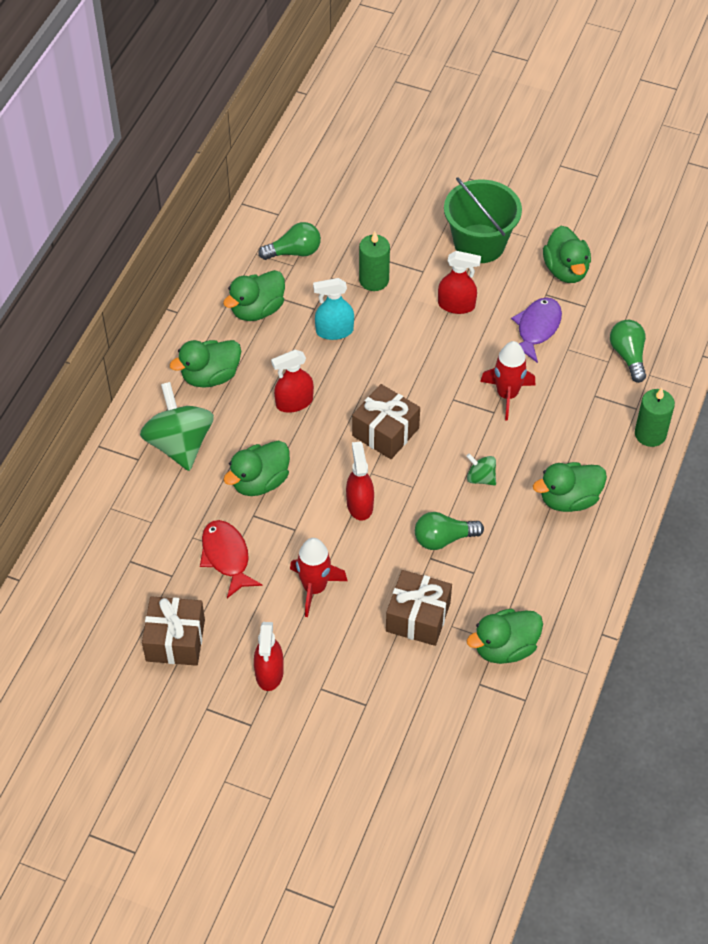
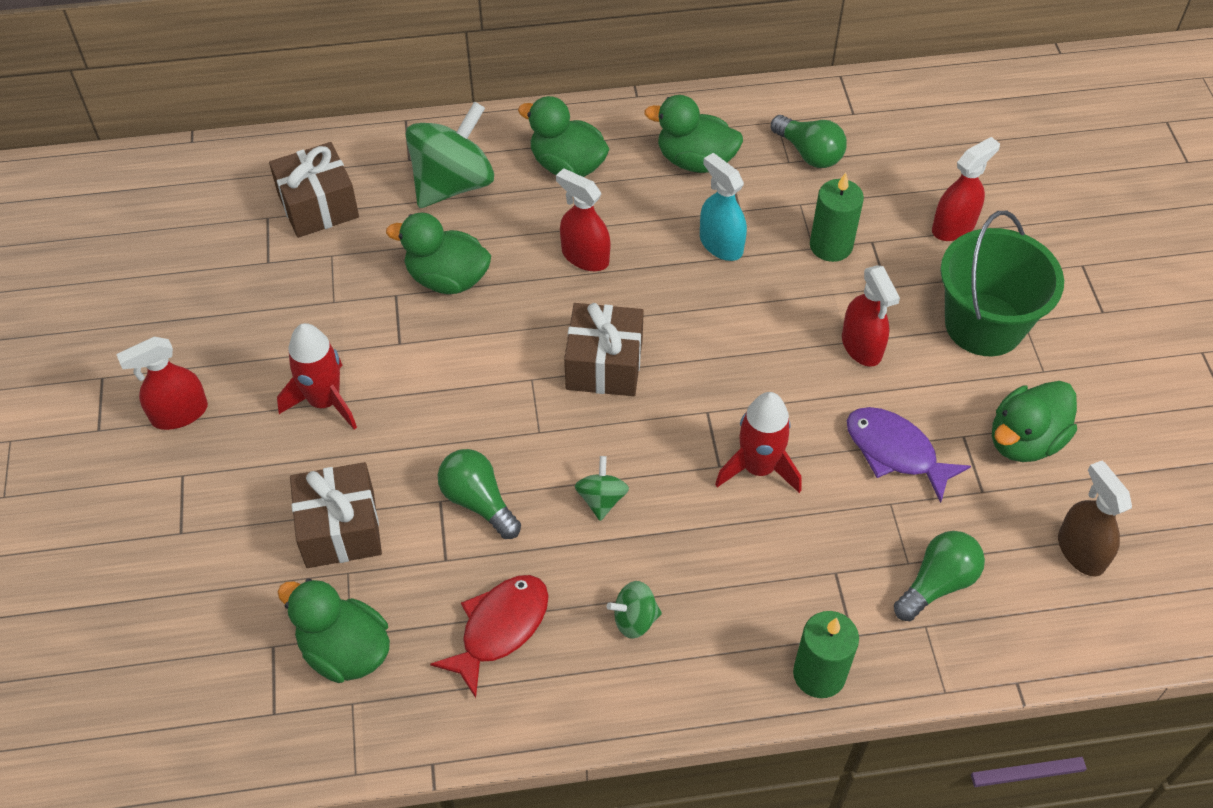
camera: 60 degrees right, 0 degrees up
(175, 640) = (181, 306): brown gift -> brown gift (318, 206)
(227, 557) = (321, 298): red fish -> red fish (500, 629)
(359, 504) = (476, 389): red spray bottle -> red spray bottle (953, 226)
(536, 329) = (895, 452): purple fish -> purple fish turned 135 degrees counterclockwise
(569, 499) = (634, 619): green duck -> green spinning top
(646, 287) = (1080, 551): none -> brown spray bottle

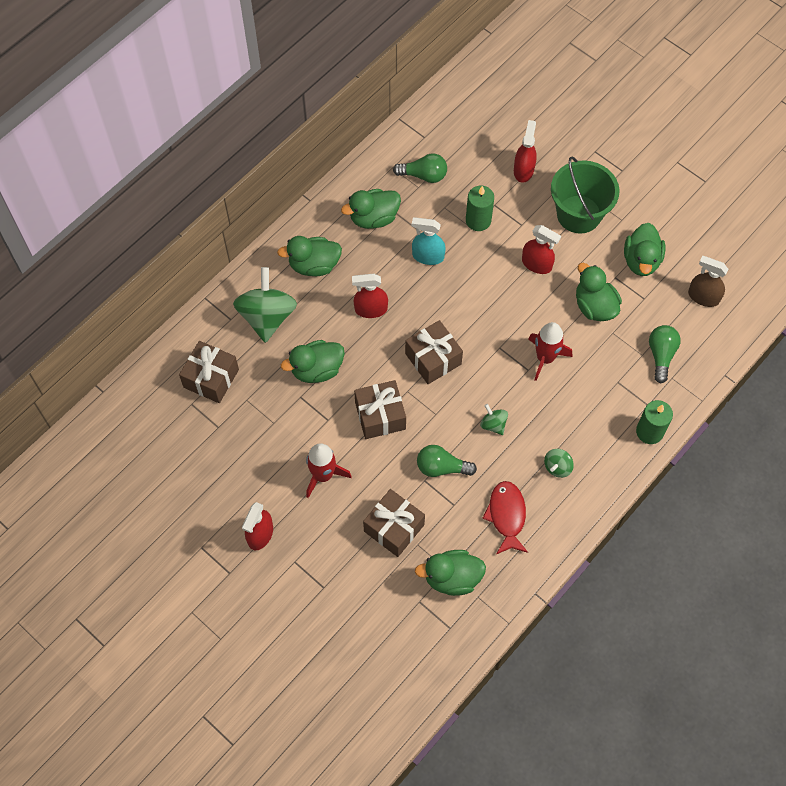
camera: 40 degrees left, 10 degrees up
(467, 384) = (380, 416): none -> brown gift
(895, 452) = (594, 306): purple fish -> green duck

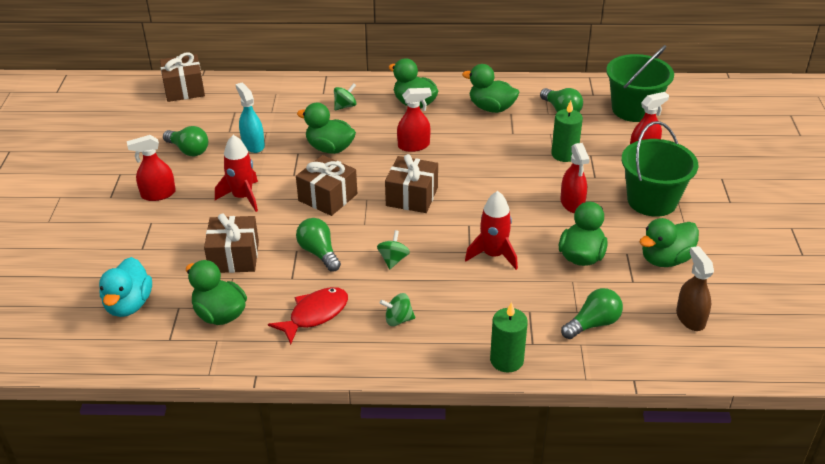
camera: 50 degrees right, 25 degrees down
(211, 378) = (265, 109): brown gift -> brown gift (184, 89)
(217, 475) = (188, 150): none -> green light bulb
(267, 317) = (345, 106): green spinning top -> green spinning top, size x0.47
(371, 309) = (414, 146): red spray bottle -> red spray bottle turned 120 degrees clockwise
(386, 634) = (129, 304): none -> turquoise duck
(428, 256) = (497, 147): turquoise spray bottle -> turquoise spray bottle (253, 145)
(469, 129) = (633, 109): none -> green bucket

